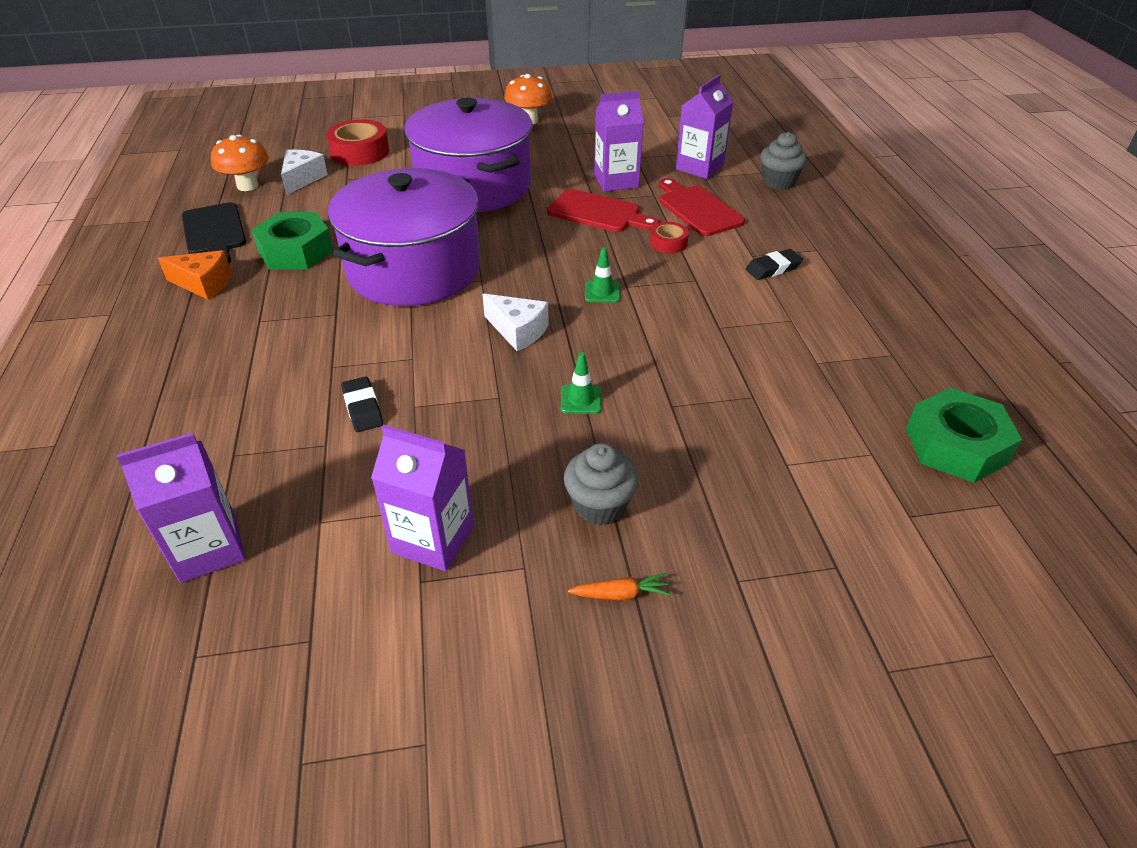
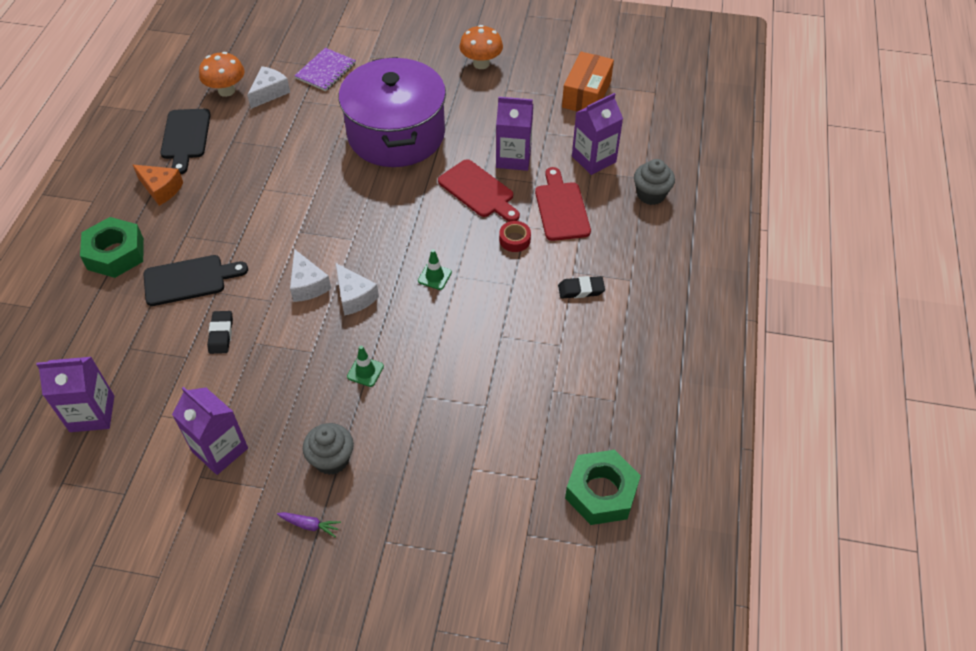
camera: 20 degrees right, 10 degrees up
(287, 362) = (189, 280): none -> black cutting board
(295, 251) = (234, 172): green nut -> green nut (115, 254)
(360, 152) = (325, 71): red tape -> purple notebook
(414, 269) = (309, 215): purple pot -> none
(451, 333) = (308, 285): none -> white cheese
(620, 594) = (309, 525): orange carrot -> purple carrot
(653, 124) = (586, 94): none -> orange box

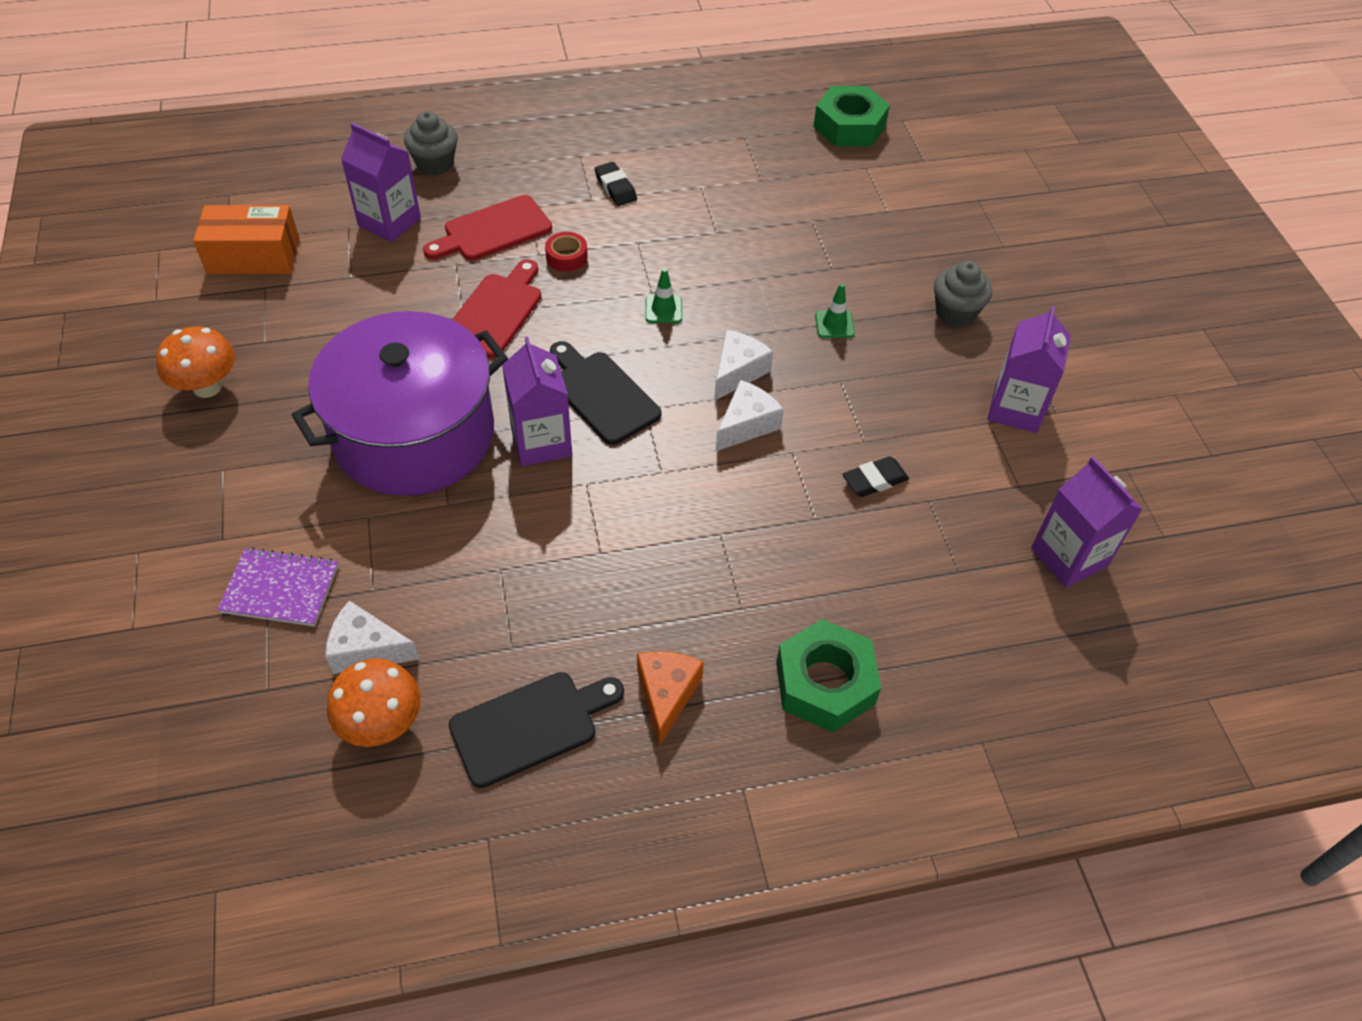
camera: 115 degrees left, 0 degrees up
(189, 280) = (815, 560): black cutting board -> black cutting board (602, 394)
(309, 525) = (1033, 303): purple carrot -> none
(513, 158) = (417, 295): purple carton -> purple carton (541, 442)

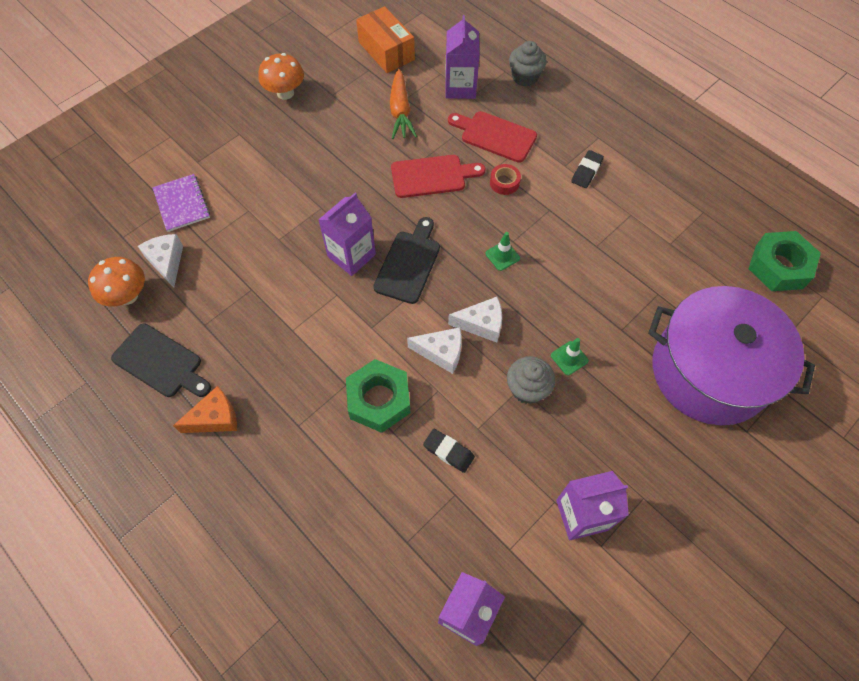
camera: 60 degrees right, 10 degrees up
(366, 291) = (400, 111): none -> orange carrot
(414, 434) = (315, 195): purple pot -> purple pot (709, 371)
(825, 683) = (271, 501): green nut -> green nut (379, 400)
(955, 313) = (645, 430): grey cupcake -> grey cupcake (527, 389)

